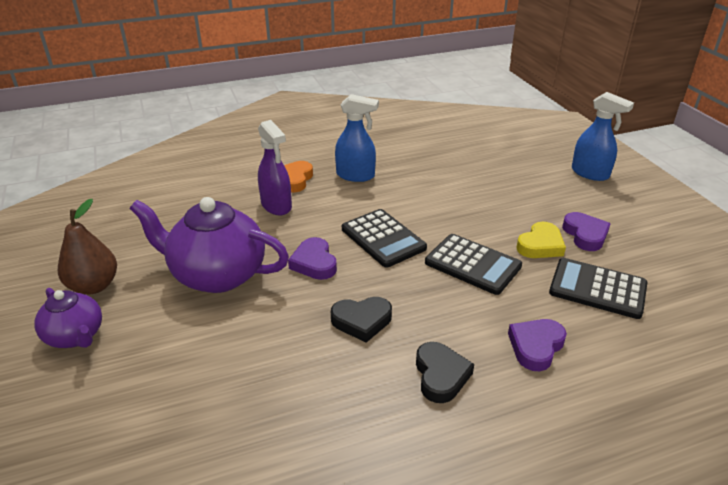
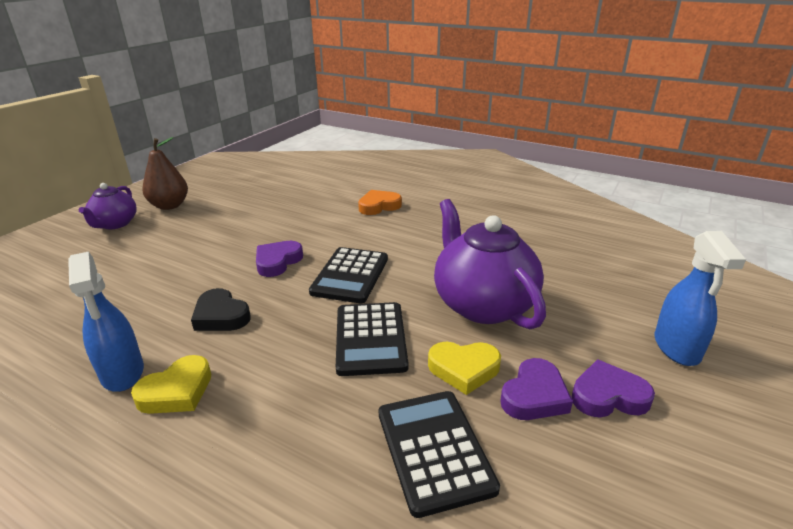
camera: 50 degrees right, 5 degrees down
(217, 275) = (221, 234): purple teapot -> purple teapot (482, 304)
(276, 206) = (333, 216): purple spray bottle -> none
(356, 175) = (425, 224): blue spray bottle -> blue spray bottle (122, 373)
(440, 375) = (177, 391): black heart -> yellow heart
(536, 346) = (272, 439): purple heart -> purple heart (608, 396)

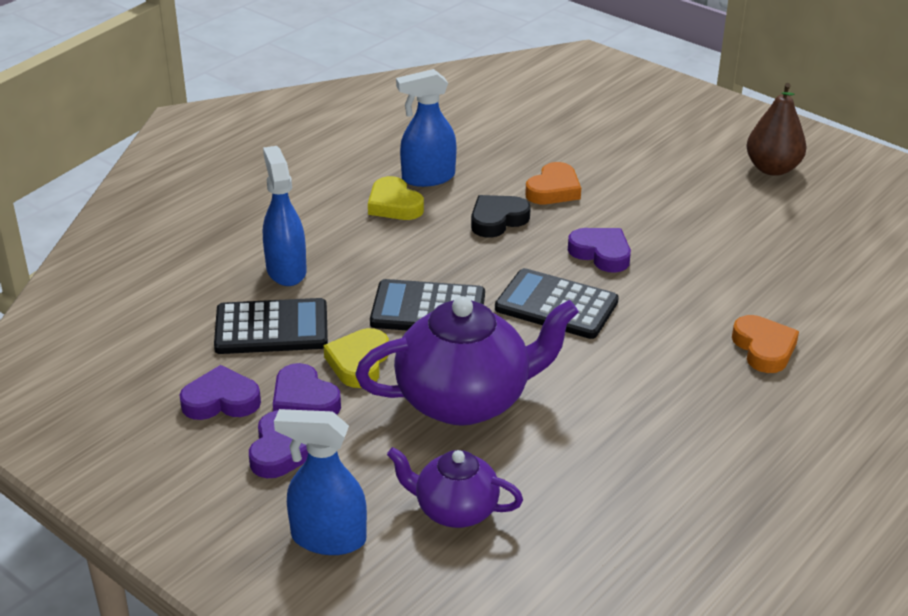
camera: 100 degrees right, 5 degrees up
(115, 224) = (718, 138): purple teapot -> purple teapot (454, 510)
(173, 290) = (553, 190): none -> orange heart
(317, 464) = (286, 270): none -> blue spray bottle
(574, 463) = (221, 401): none -> purple heart

